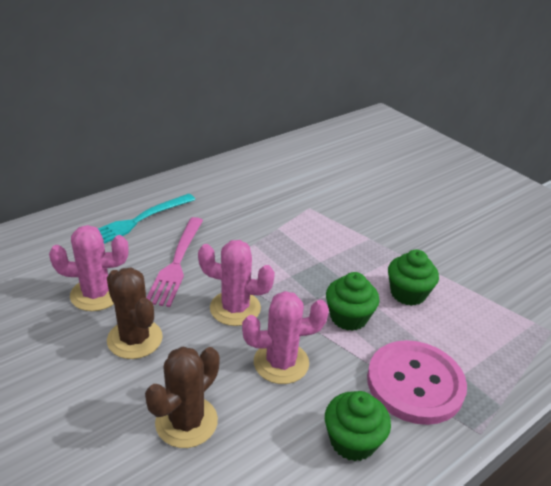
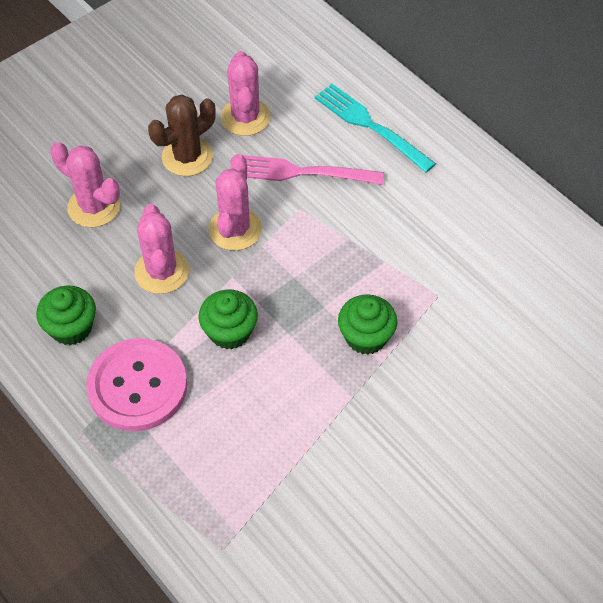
camera: 90 degrees right, 20 degrees up
(186, 422) = (94, 207): brown cactus -> pink cactus
(408, 293) = (275, 396): green cupcake -> green cupcake (366, 337)

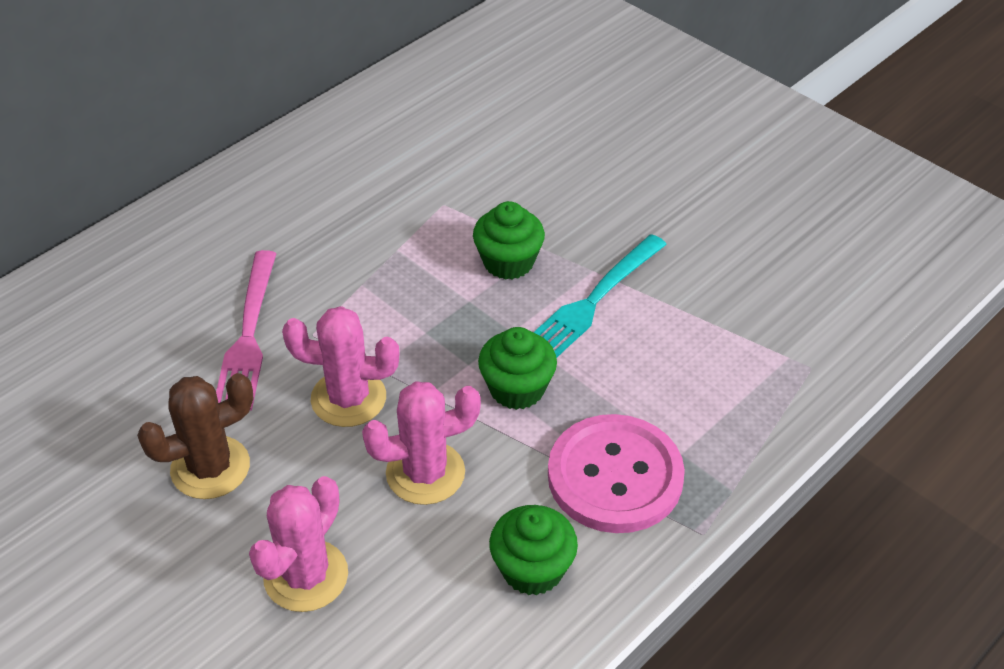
camera: 95 degrees left, 10 degrees down
(187, 157) = (210, 468): brown cactus -> brown cactus turned 75 degrees counterclockwise
(245, 117) = (137, 405): pink cactus -> none
(370, 126) = (170, 271): turquoise fork -> turquoise fork (592, 302)

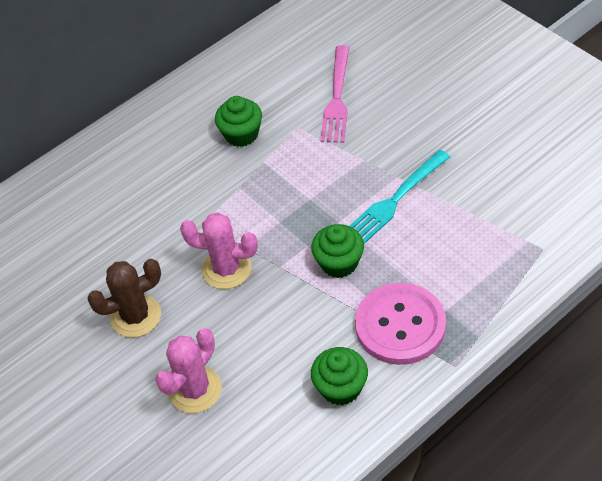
camera: 10 degrees right, 5 degrees up
(248, 335) = (162, 224): pink fork -> pink fork (337, 98)
(425, 473) = (274, 321): pink cactus -> none
(508, 262) = (339, 170): green cupcake -> green cupcake (241, 134)

